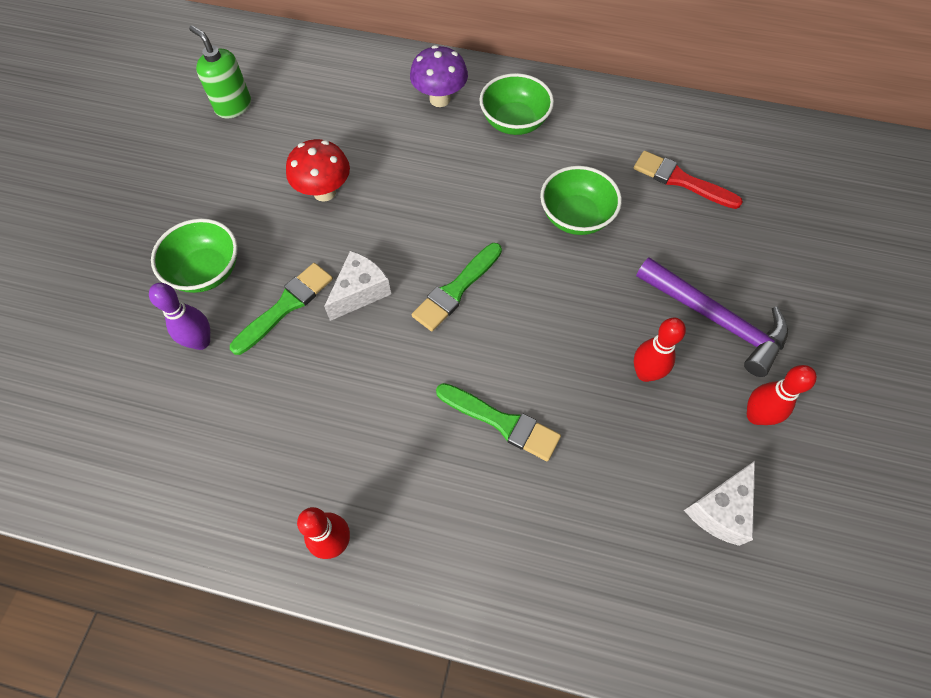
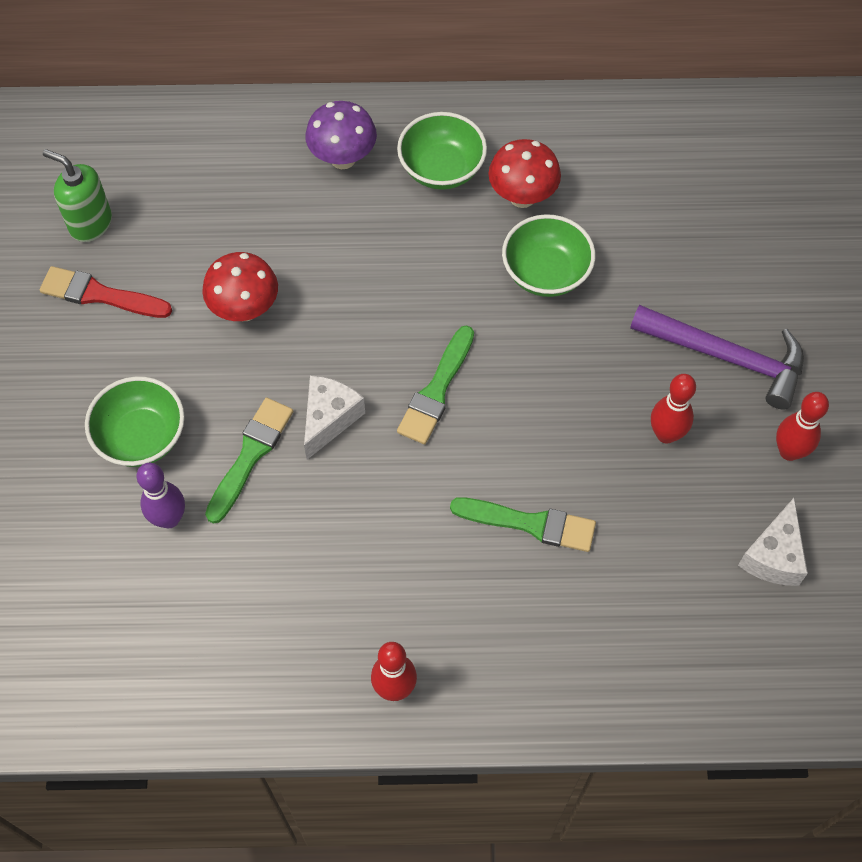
camera: 15 degrees left, 0 degrees up
(573, 155) = (522, 197): none -> red mushroom
(681, 180) = (653, 201): red brush -> red brush (101, 295)

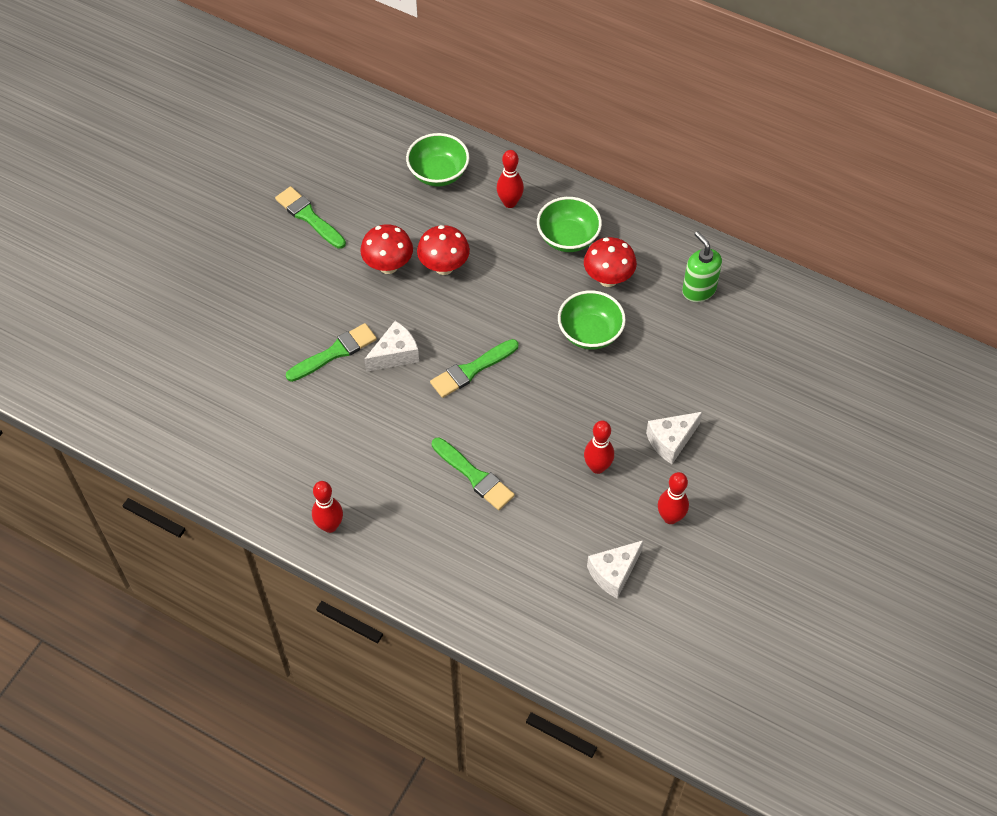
camera: 30 degrees right, 5 degrees down
(90, 223) = (330, 172): green soap dispenser -> green soap dispenser (698, 290)
(101, 295) = (309, 217): red brush -> green brush
(142, 437) = (279, 311): green bowl -> green bowl (438, 173)
(169, 518) = (265, 365): purple bowling pin -> none
(316, 277) = (444, 267): none -> red mushroom
(343, 158) = (509, 202): purple mushroom -> red bowling pin
(726, 358) = (671, 441): purple hammer -> white cheese

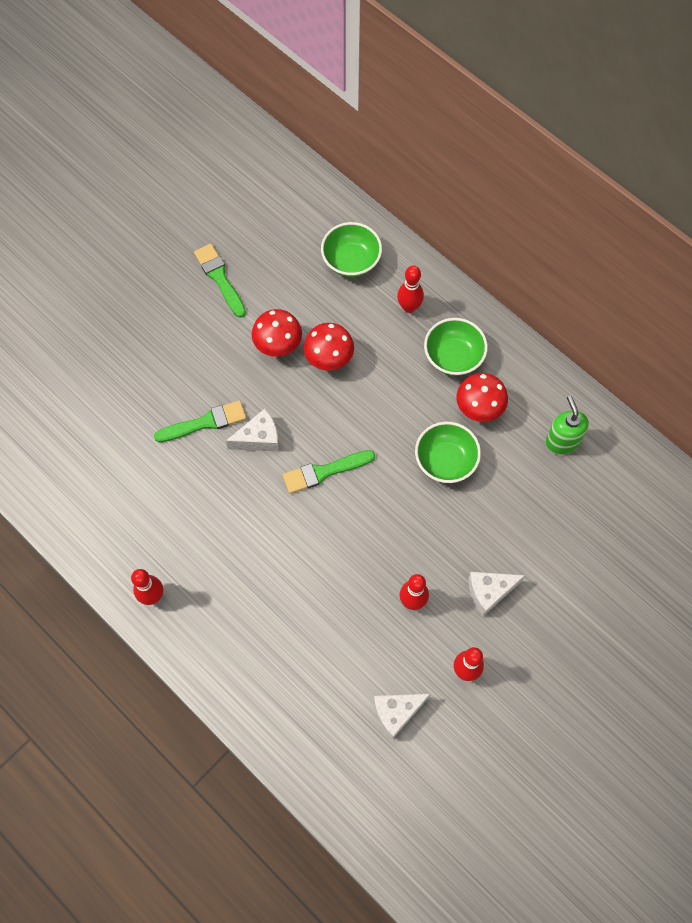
camera: 15 degrees right, 10 degrees up
(474, 476) = (296, 580): green brush -> none

